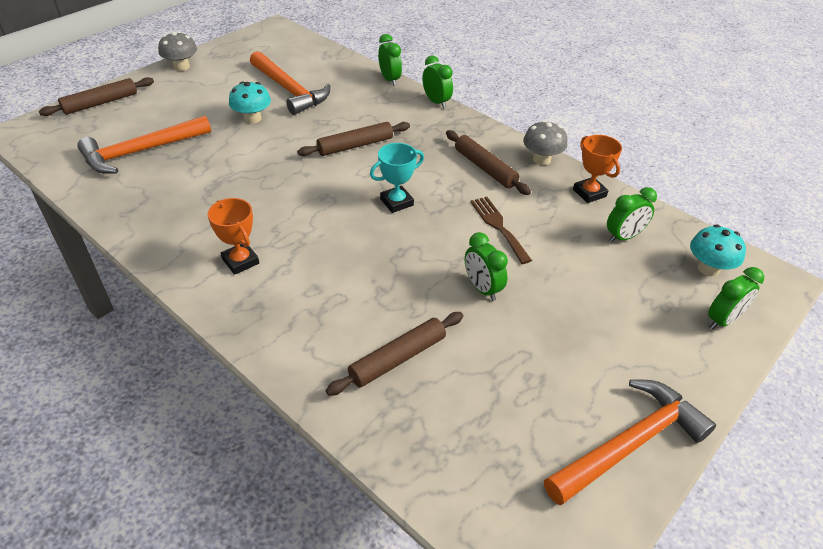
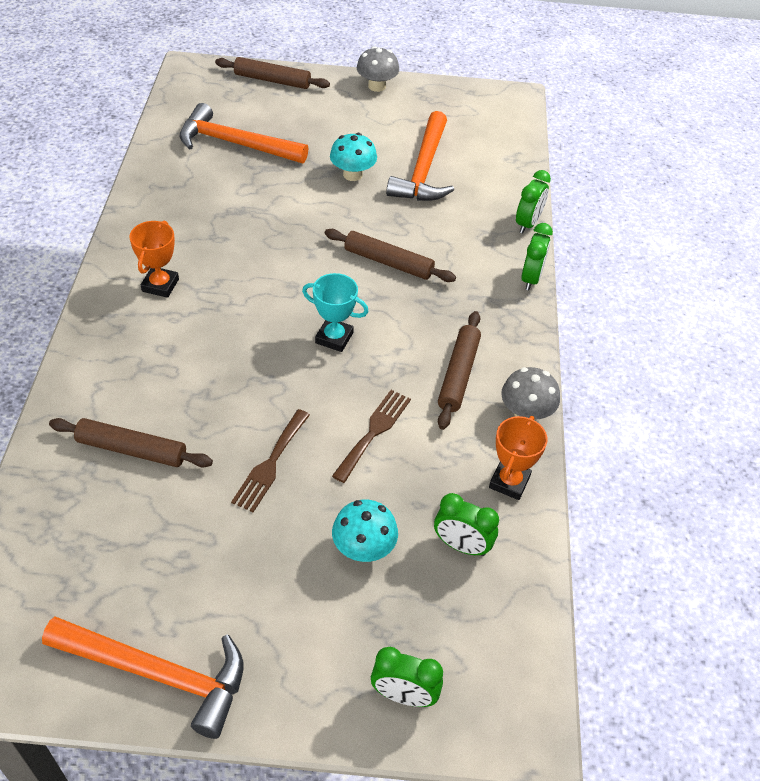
camera: 50 degrees right, 5 degrees up
(482, 288) = (270, 464): green clock -> brown fork
(708, 268) = (483, 649): turquoise mushroom -> turquoise mushroom (363, 548)

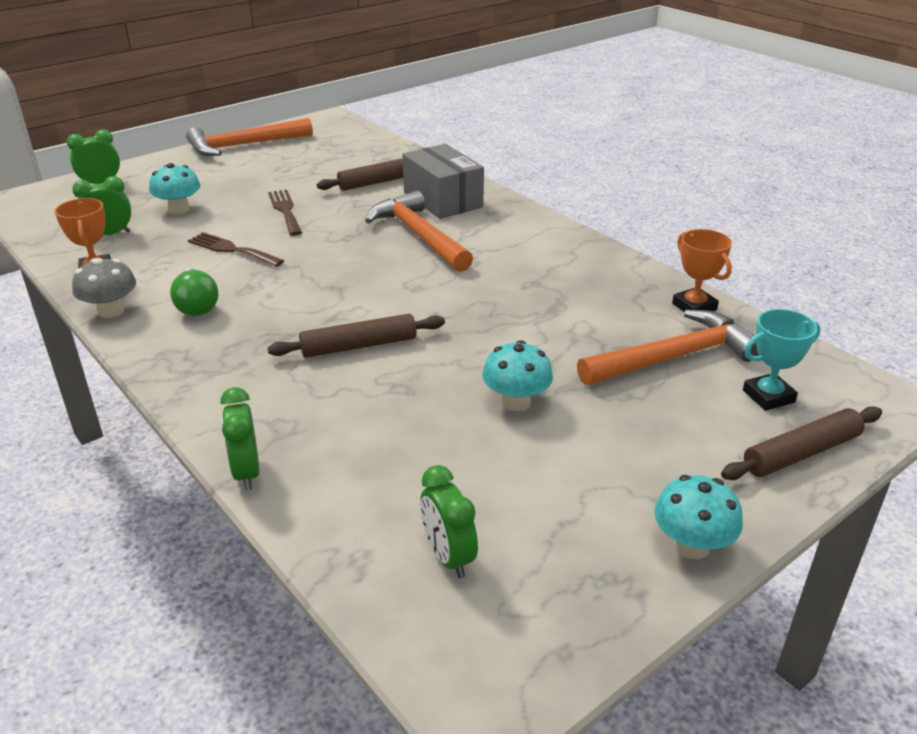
camera: 140 degrees right, 15 degrees down
(125, 373) = (443, 200): none -> grey box
(160, 285) = (510, 240): orange trophy -> orange trophy (694, 306)
(334, 338) = (331, 277): turquoise trophy -> turquoise trophy (768, 396)
(374, 432) = (232, 249): brown fork -> brown fork turned 135 degrees clockwise
(377, 86) = (691, 545): grey mushroom -> turquoise mushroom
(424, 170) = (450, 459): orange hammer -> orange hammer (418, 236)
(458, 375) = (196, 305): brown rolling pin -> green light bulb
(531, 278) = (190, 413): green clock -> green clock (448, 557)

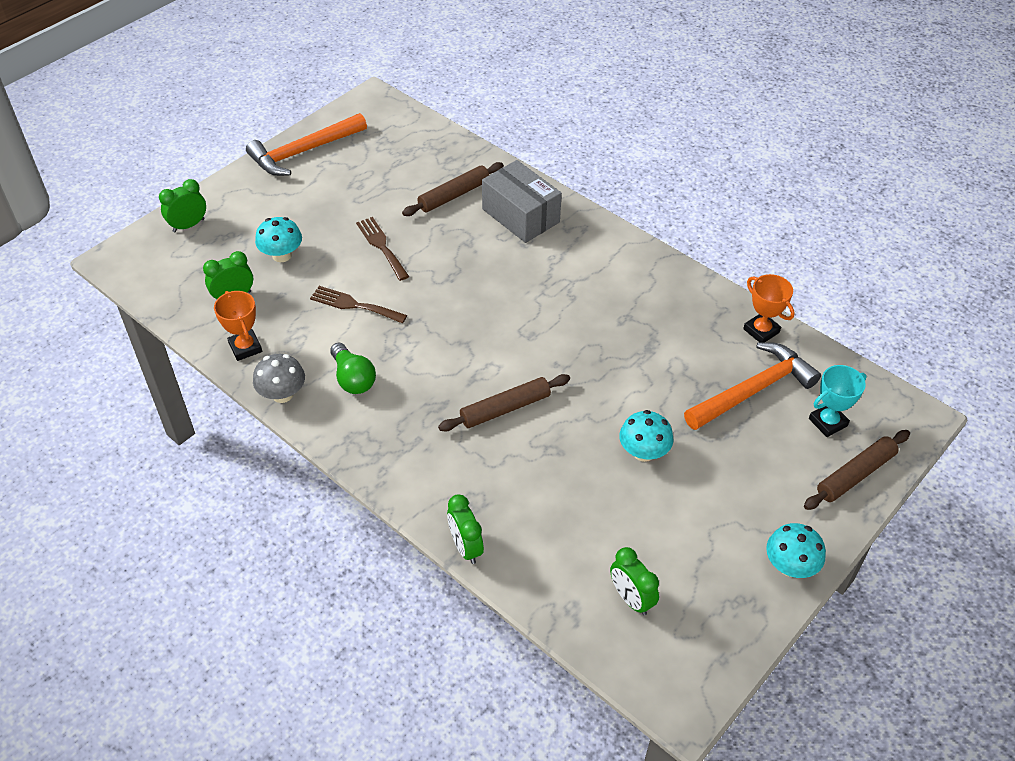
camera: 10 degrees left, 15 degrees up
(418, 236) = (513, 268): orange hammer -> none

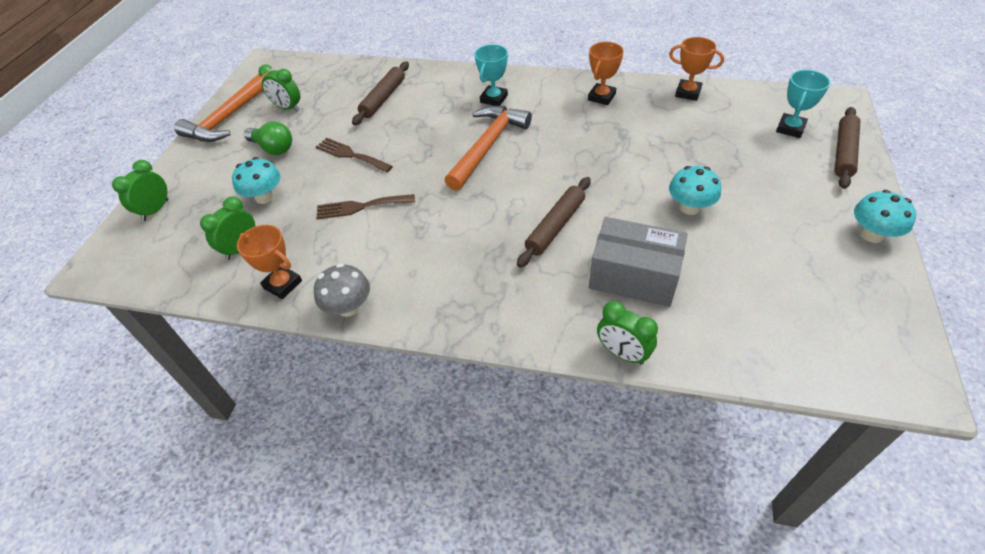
camera: 25 degrees left, 0 degrees up
(353, 378) = (405, 263): green light bulb -> green light bulb (273, 148)
(521, 215) = (448, 91): grey box -> grey box (634, 276)
(558, 245) = (494, 99): none -> turquoise trophy
(631, 599) = (791, 322): green clock -> green clock (287, 108)
(667, 293) = (601, 97): none -> orange trophy
(753, 390) = (721, 131): orange hammer -> orange hammer (487, 146)

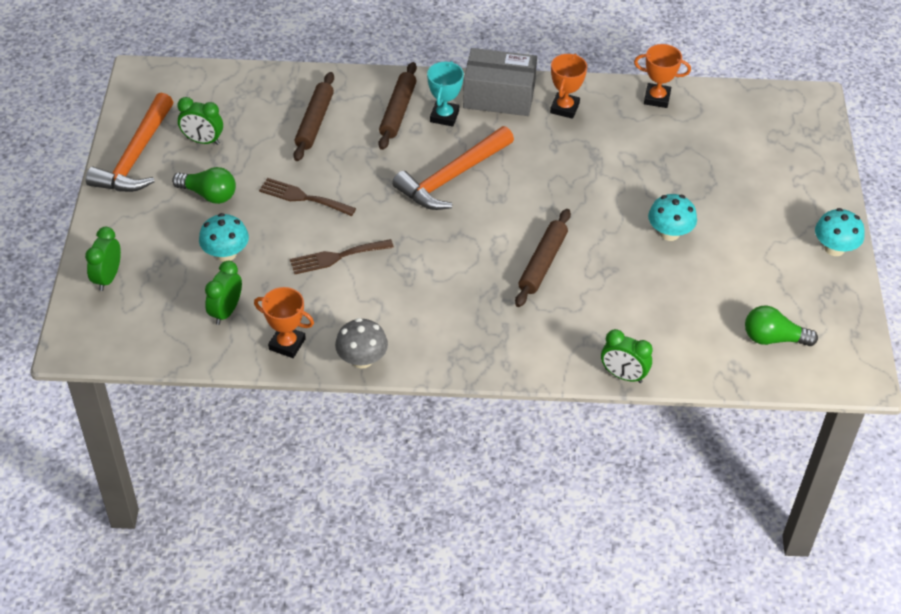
camera: 15 degrees left, 0 degrees up
(487, 146) = (452, 177): orange hammer -> orange hammer turned 150 degrees counterclockwise
(634, 276) = (624, 306): grey box -> grey box (499, 96)
(790, 128) = (763, 138): turquoise trophy -> none
(803, 327) = (773, 338): none -> green light bulb
(844, 152) = (813, 163): brown rolling pin -> brown rolling pin (398, 111)

